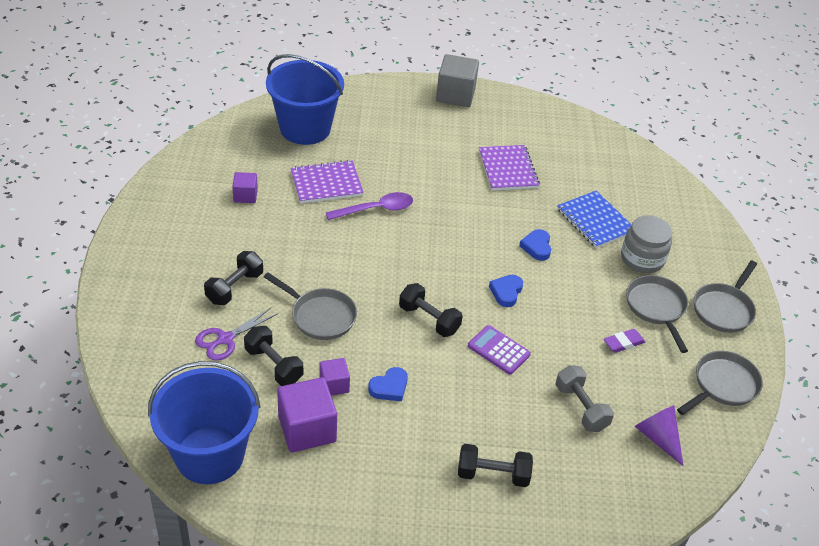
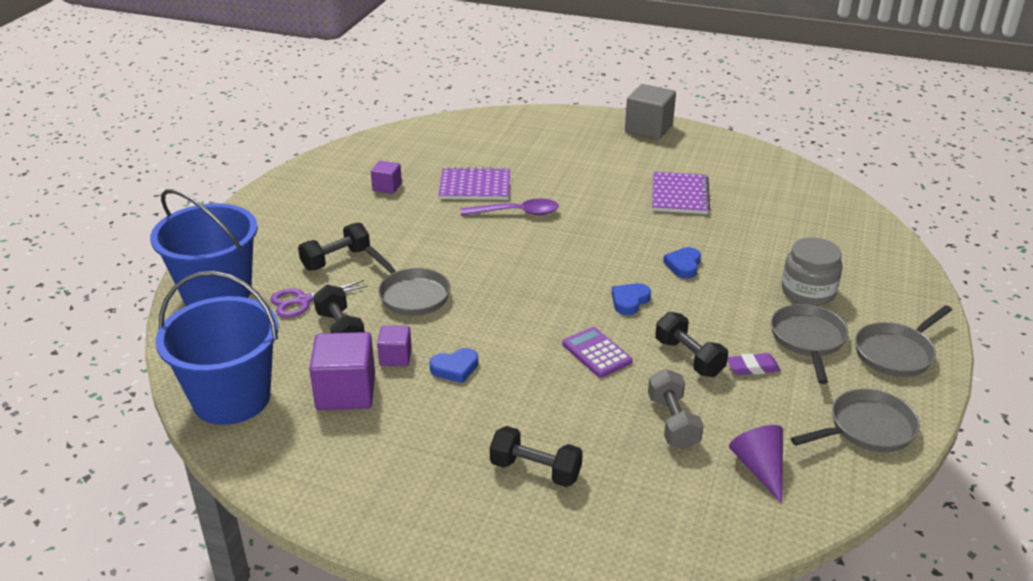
camera: 20 degrees right, 10 degrees down
(305, 128) = (475, 141): blue bucket -> blue bucket (217, 293)
(429, 319) = (529, 314): black dumbbell -> black dumbbell (689, 358)
(595, 221) = (764, 250): blue notebook -> none

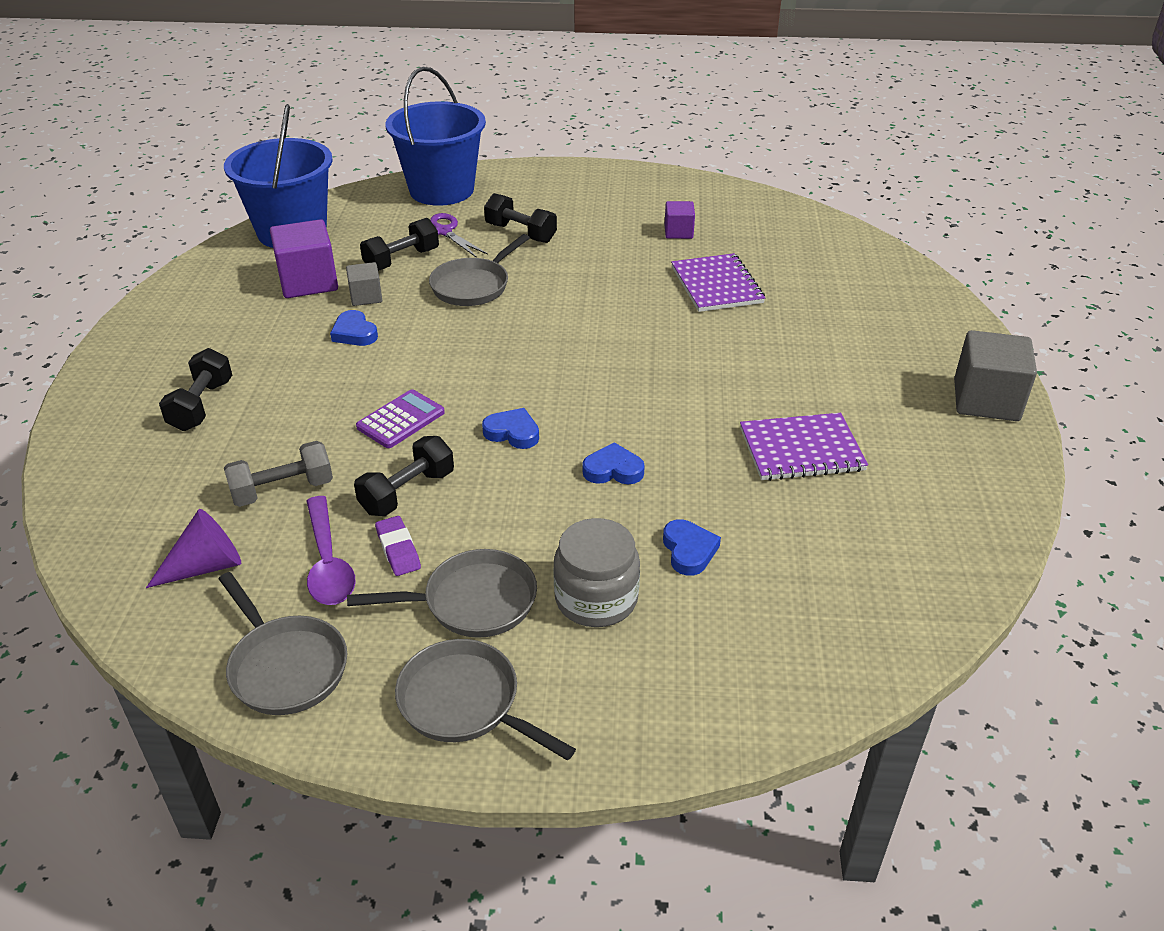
camera: 75 degrees right, 5 degrees up
(395, 357) = (366, 297): purple cube -> grey cube
(516, 213) = (672, 323): purple spoon -> purple spoon (328, 562)
(768, 251) = (689, 550): none -> blue heart

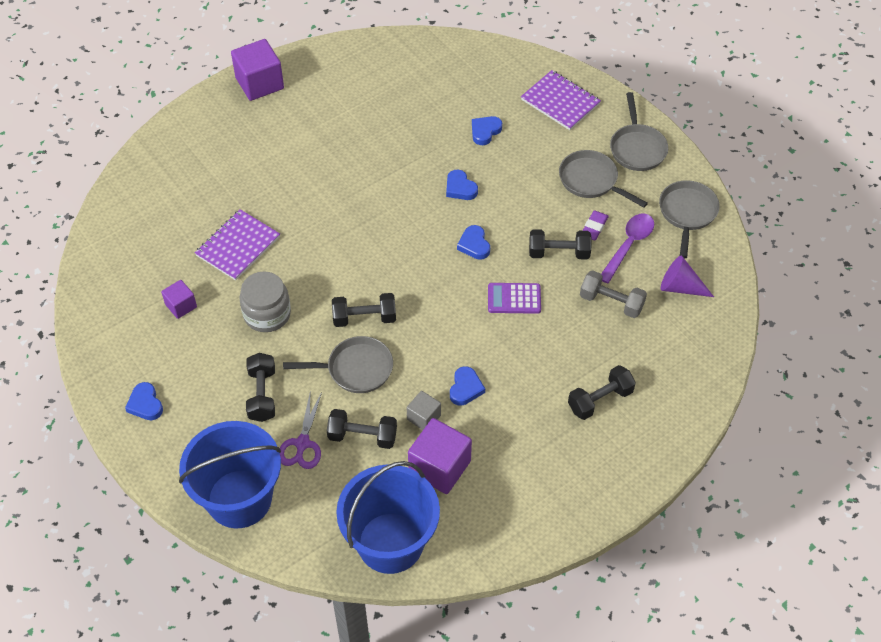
camera: 130 degrees left, 15 degrees up
(522, 315) = (364, 318): none -> black dumbbell
(593, 184) = (145, 404): none -> blue heart
(596, 598) = (545, 144): grey jar -> grey jar (267, 314)
(801, 449) = (372, 130): purple notebook -> purple notebook (560, 102)
(986, 400) = (259, 83): grey cube -> purple cube

